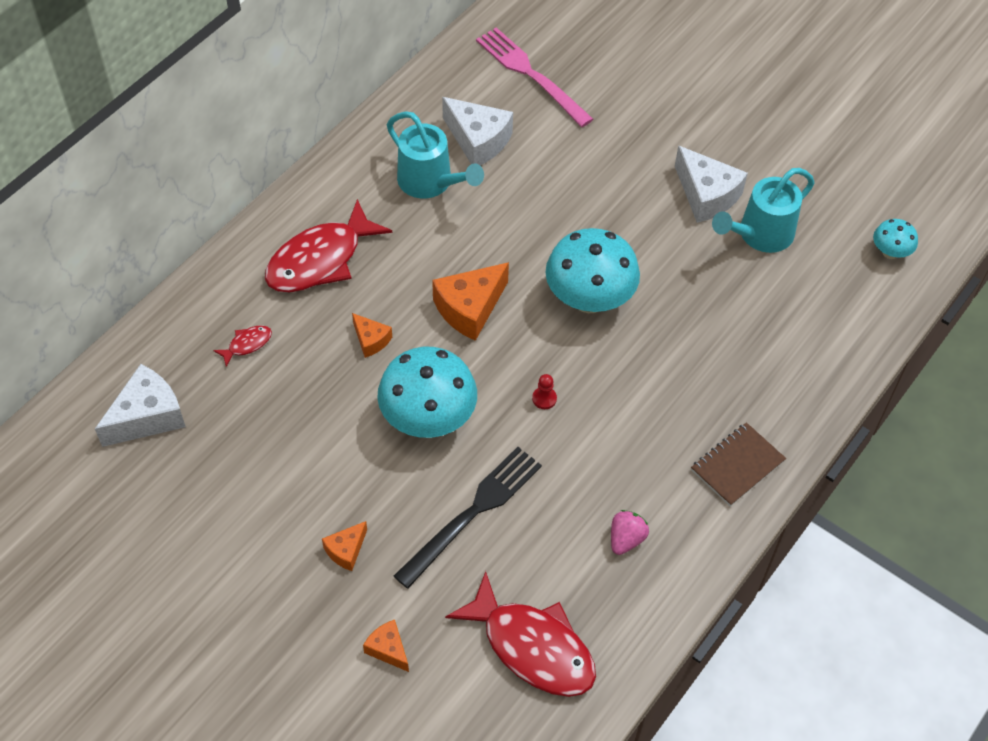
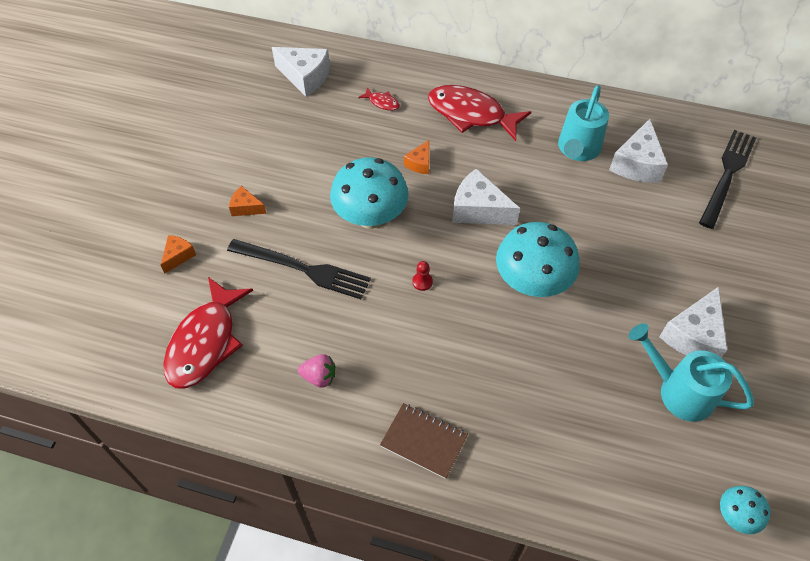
camera: 70 degrees right, 0 degrees up
(470, 308) = (478, 210): orange cheese -> white cheese
(531, 74) = (727, 175): pink fork -> black fork

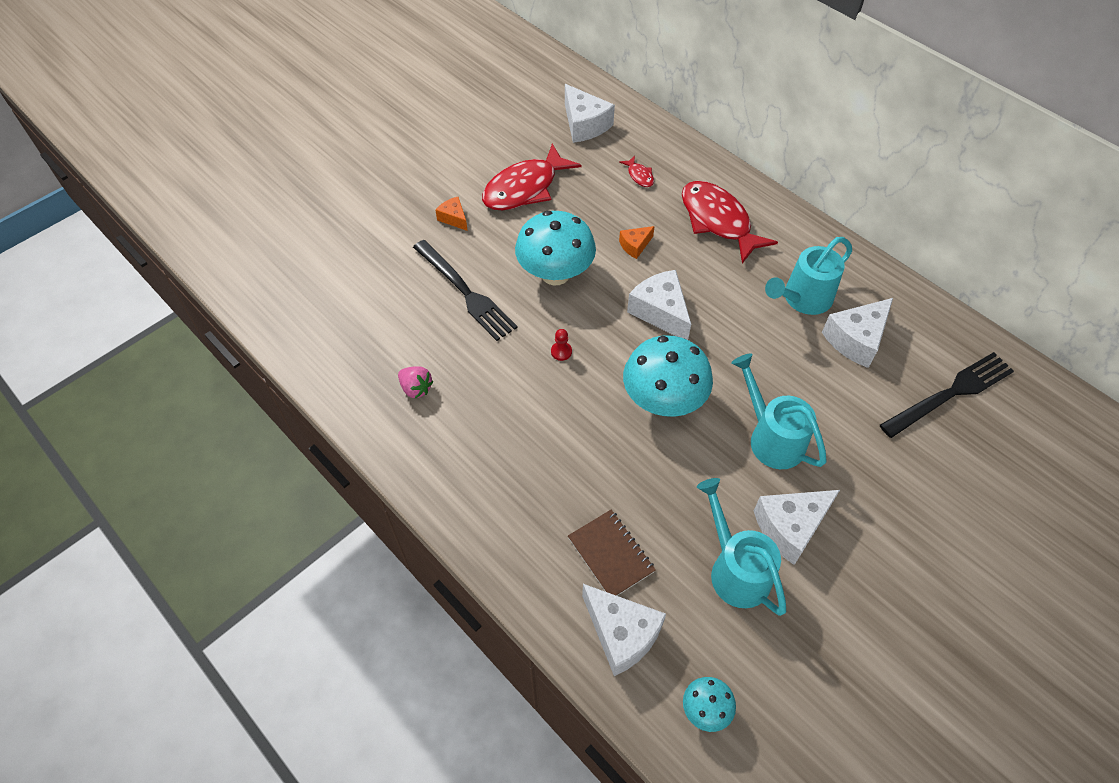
camera: 30 degrees right, 0 degrees up
(178, 256) = (371, 234): orange cheese -> none
(205, 342) = (345, 314): red fish -> red fish (525, 188)
(424, 441) = (465, 486): brown notebook -> brown notebook (611, 554)
(631, 271) = (771, 437): none -> turquoise watering can
(634, 493) = (621, 634): none -> white cheese

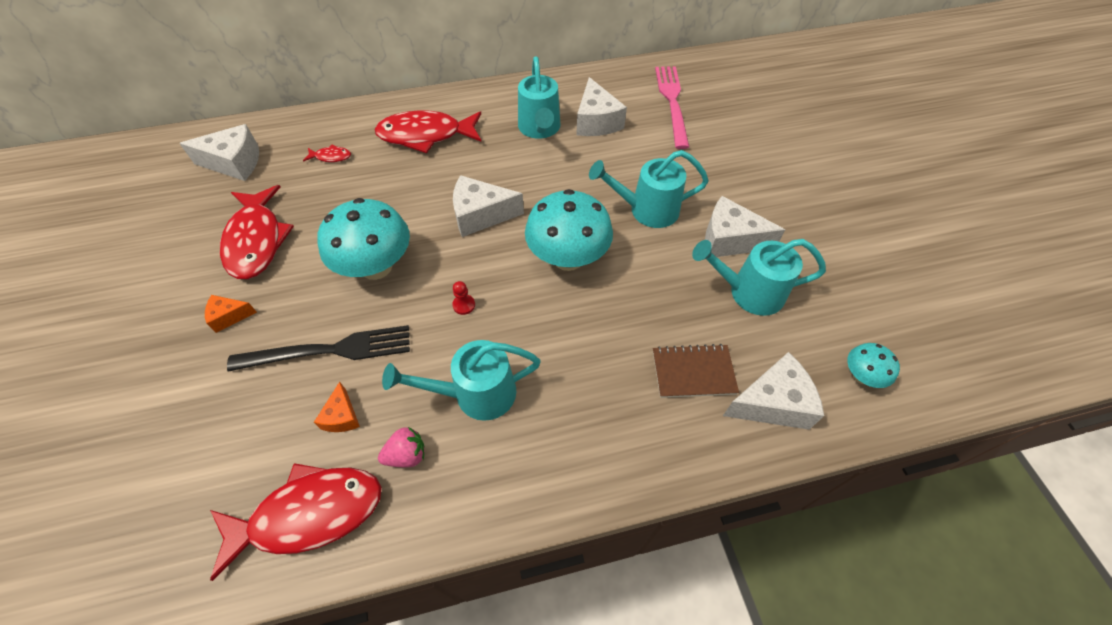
camera: 60 degrees left, 0 degrees up
(345, 358) = (309, 514): none -> red fish
(488, 403) = (475, 394): none -> turquoise watering can
(635, 246) = (400, 197): orange cheese -> orange cheese (342, 416)
(790, 527) = (729, 240): white cheese -> white cheese turned 105 degrees clockwise
(950, 393) = (672, 102): black fork -> pink fork

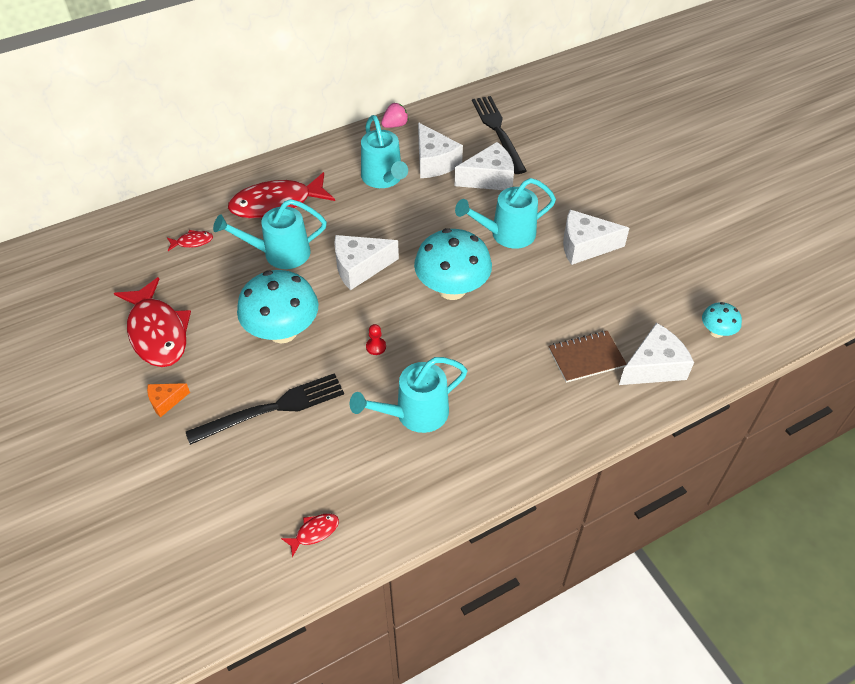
camera: 15 degrees left, 5 degrees down
(235, 163) = (97, 266): white cheese -> white cheese (489, 178)
(309, 514) = (314, 532): red fish -> red fish, size x0.42
(342, 416) = (308, 456): orange cheese -> none
(407, 455) = (376, 471): pink strawberry -> pink strawberry (395, 125)
(672, 102) = (498, 131): pink fork -> black fork
(748, 292) = (612, 286): turquoise watering can -> turquoise watering can (279, 253)

